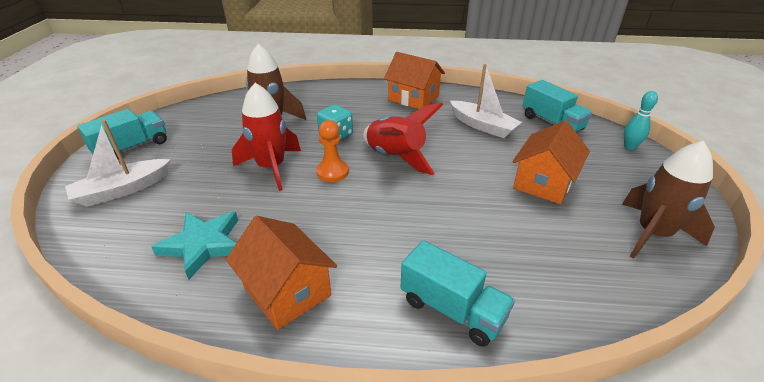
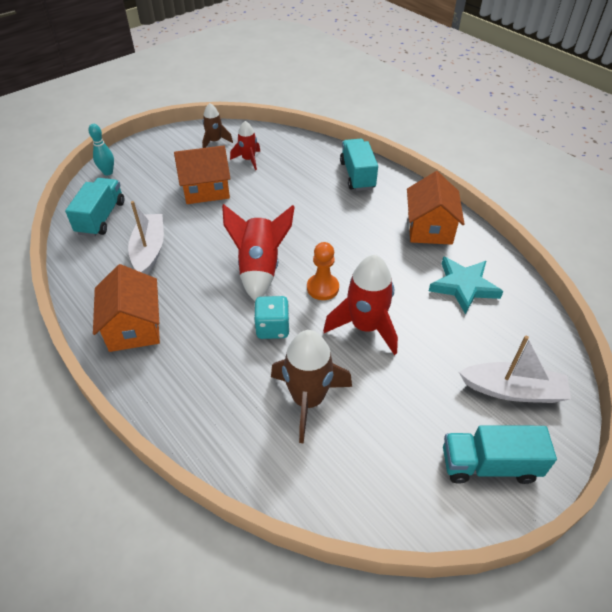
camera: 135 degrees left, 10 degrees up
(581, 237) = (248, 160): none -> red rocket
(652, 234) = (215, 142): brown rocket -> brown rocket, size x0.59

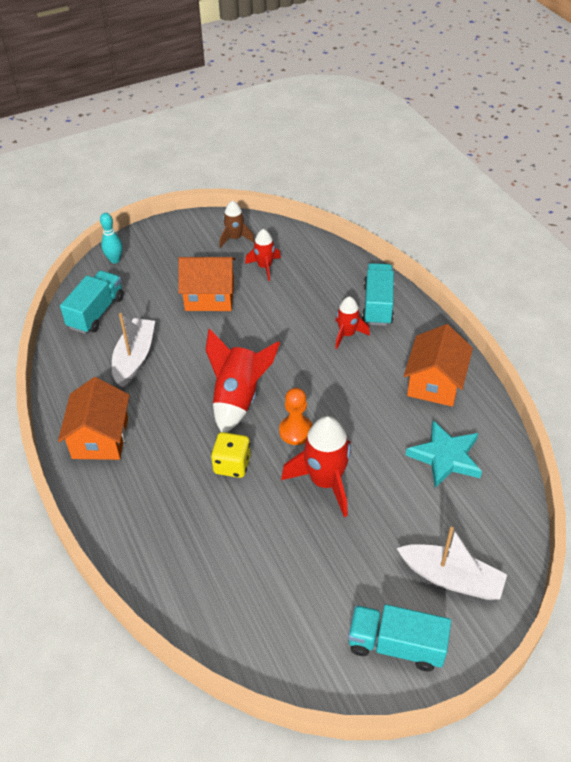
camera: 15 degrees right, 0 degrees up
(272, 328) = (232, 465): turquoise dice -> yellow dice
(308, 400) = (243, 545): brown rocket -> none
(339, 202) = (347, 334): none -> red rocket

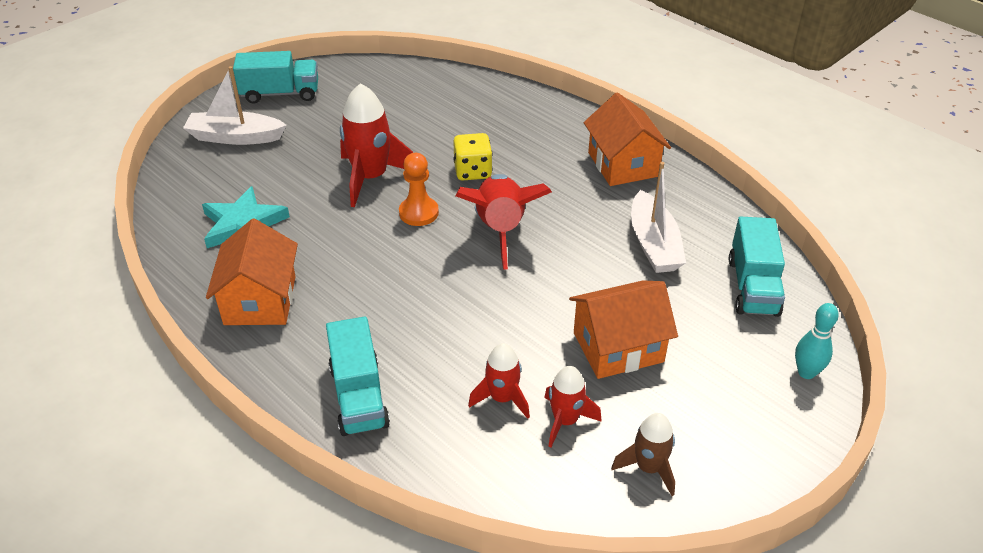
camera: 160 degrees right, 5 degrees down
(347, 334) = (393, 338): red rocket -> red rocket (502, 398)

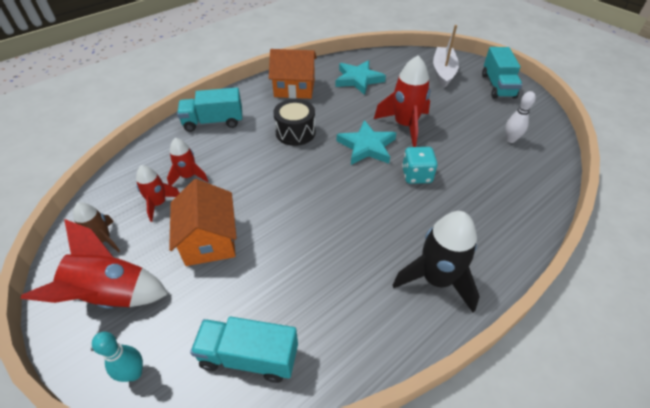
camera: 95 degrees right, 5 degrees up
(388, 287) = (295, 132): none -> black drum
(399, 97) = (510, 139): none -> white bowling pin
(418, 213) = (366, 146): orange pawn -> turquoise star
(472, 171) = (416, 175): yellow dice -> turquoise dice
(500, 230) = (346, 186): red rocket -> red rocket (112, 295)
(623, 164) = (436, 279): orange house -> black rocket
(654, 244) = (318, 284): white boat -> none

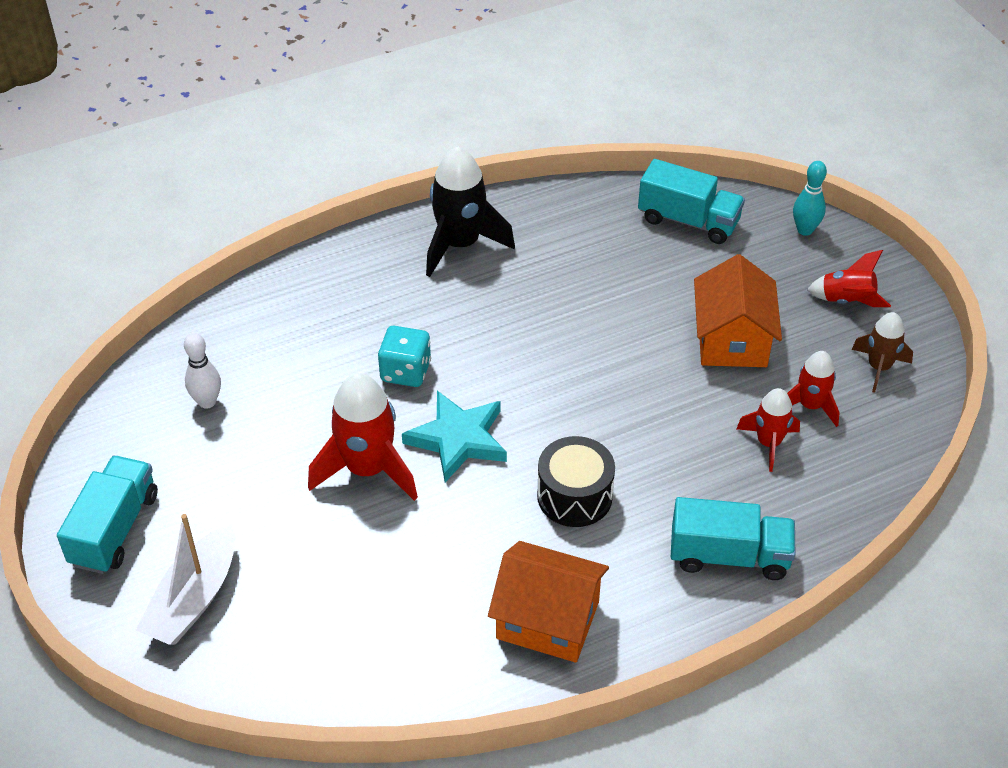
camera: 165 degrees left, 0 degrees up
(112, 295) = (846, 300): red rocket -> red rocket, size x0.59
(358, 79) = (396, 616): turquoise star -> none

